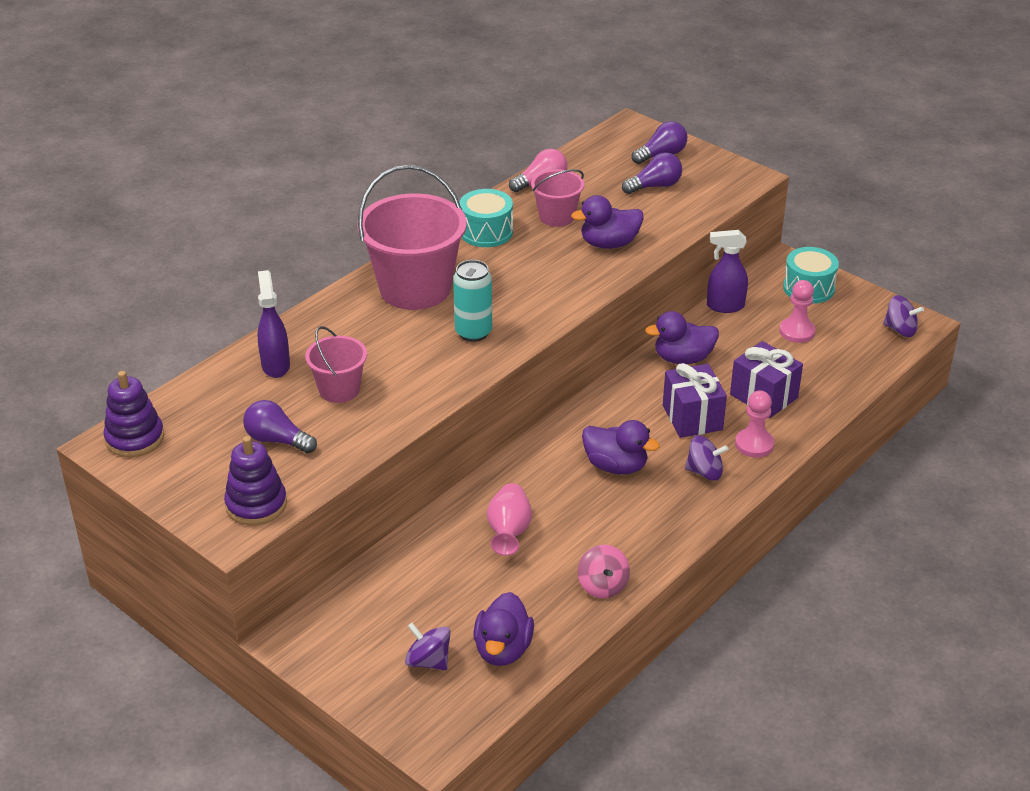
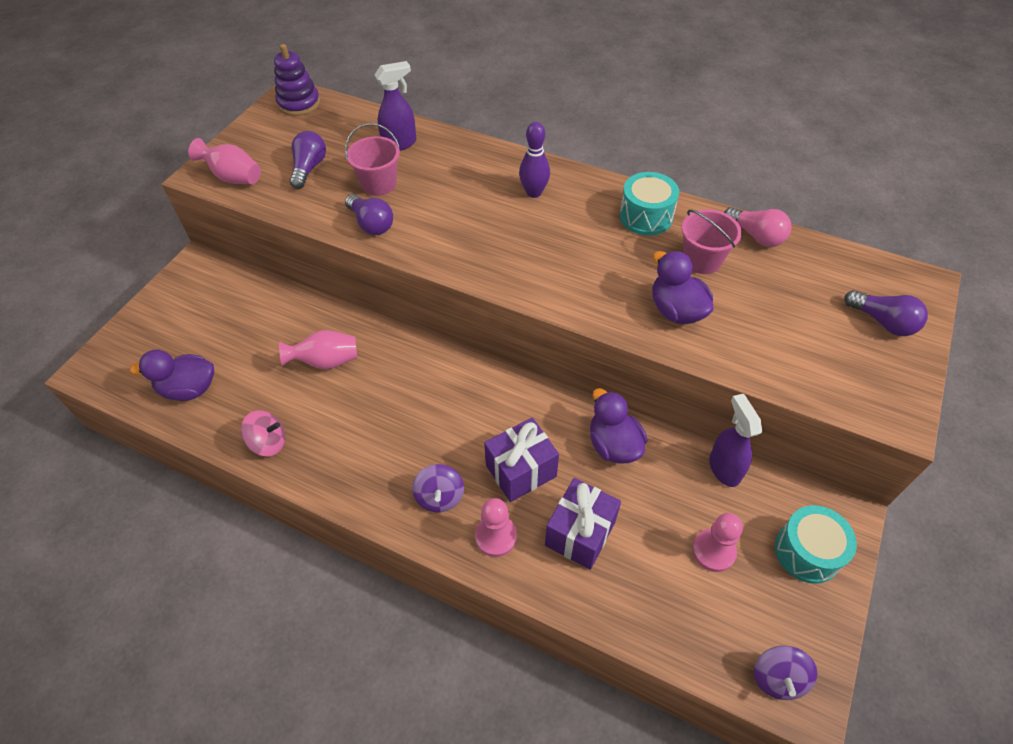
camera: 75 degrees right, 15 degrees up
(256, 504) = (233, 177): purple stacking toy -> pink vase
(415, 289) = (534, 192): pink bucket -> purple bowling pin
(428, 661) = (176, 346): purple spinning top -> none
(473, 332) = (483, 243): turquoise can -> none
(602, 586) = (268, 442): pink spinning top -> pink spinning top turned 150 degrees counterclockwise
(616, 466) = (429, 420): purple duck -> none
(654, 186) = (812, 328): purple light bulb -> purple light bulb (371, 224)

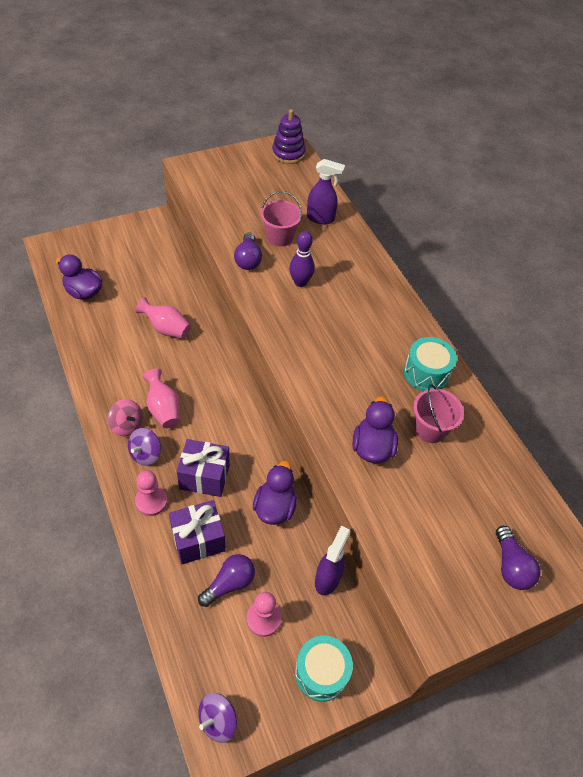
camera: 35 degrees right, 0 degrees up
(233, 177) = (203, 179): pink vase -> pink vase (163, 409)
(268, 442) = (92, 352): pink spinning top -> pink spinning top (127, 425)
(309, 168) = (250, 200): purple light bulb -> purple light bulb (229, 583)
(534, 192) = (369, 306): purple bowling pin -> purple bowling pin (300, 282)
(756, 236) = (490, 441): pink light bulb -> none

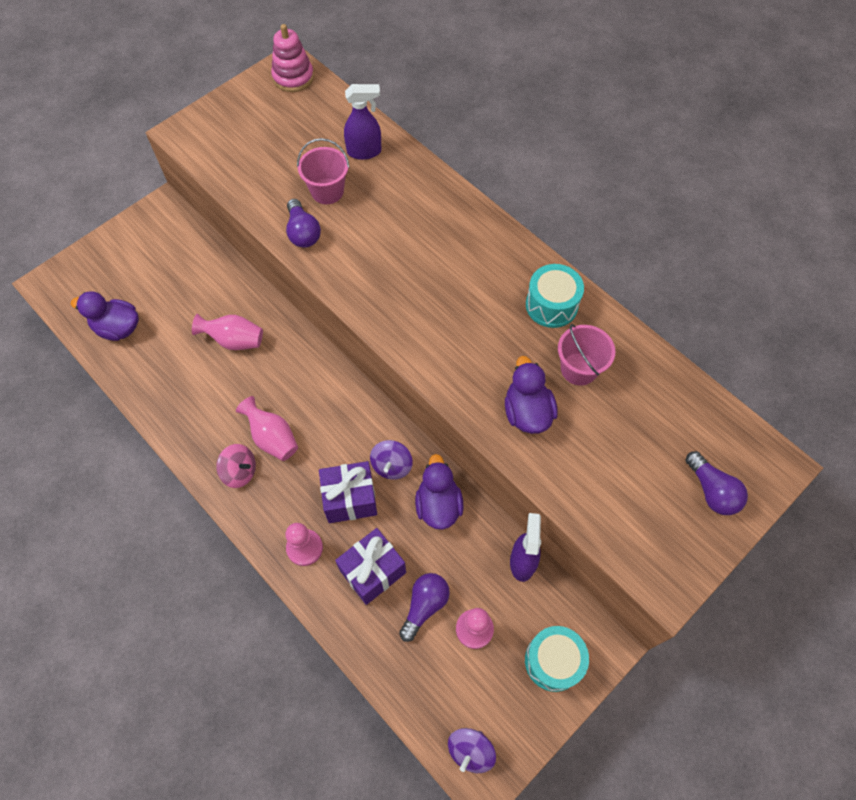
camera: 15 degrees left, 10 degrees up
(146, 454) = (275, 497): purple spinning top -> purple spinning top (392, 465)
(288, 153) = (293, 77): purple stacking toy -> pink stacking toy
(300, 282) = (373, 241): purple bowling pin -> none

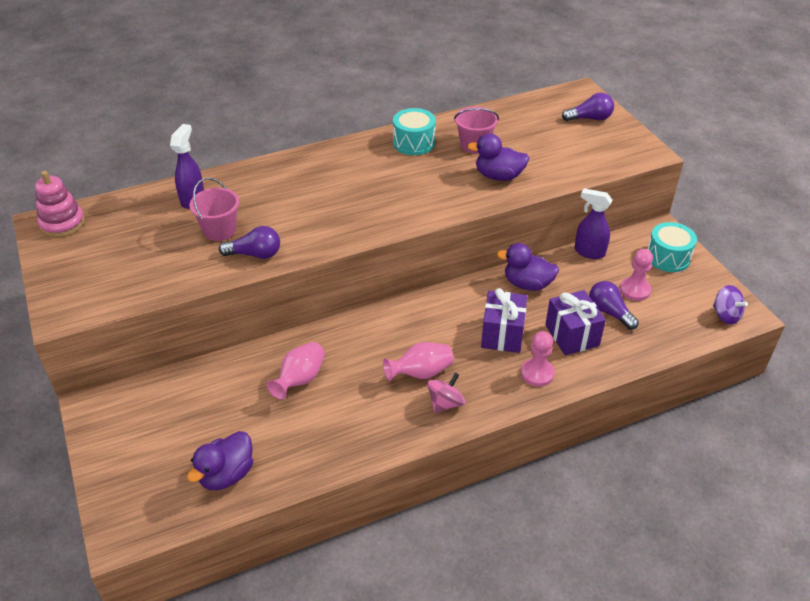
camera: 70 degrees left, 20 degrees down
(392, 465) = (482, 302): purple spinning top -> none

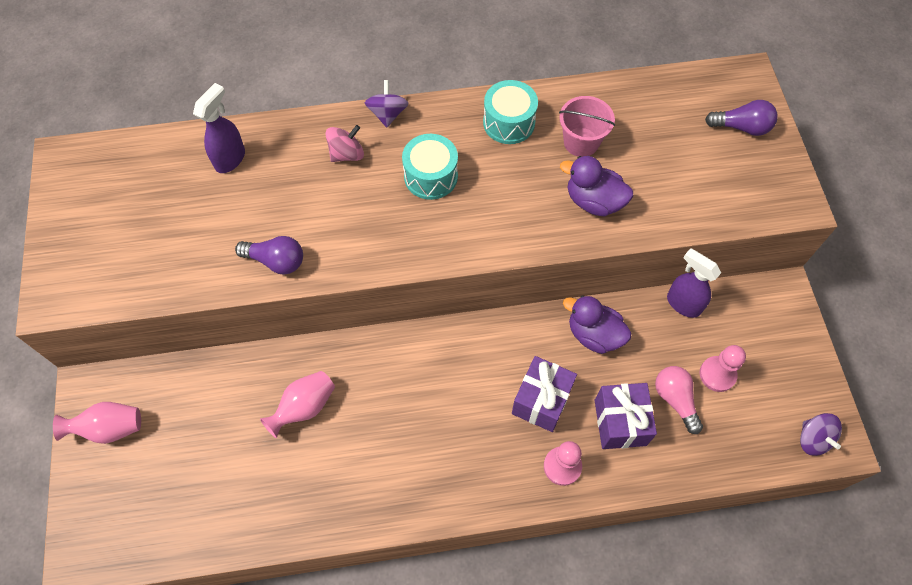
camera: 15 degrees right, 20 degrees up
(62, 223) = (83, 164): pink stacking toy -> none
(219, 230) = (247, 214): pink bucket -> none
(226, 475) = (198, 512): purple duck -> none
(315, 153) = (387, 114): none -> purple spinning top
(420, 373) = (434, 432): pink vase -> pink vase (109, 428)
(445, 403) = (448, 480): pink spinning top -> pink spinning top (347, 154)
(609, 312) = (675, 400): purple light bulb -> pink light bulb
(668, 257) = (776, 334): turquoise drum -> turquoise drum (431, 176)

